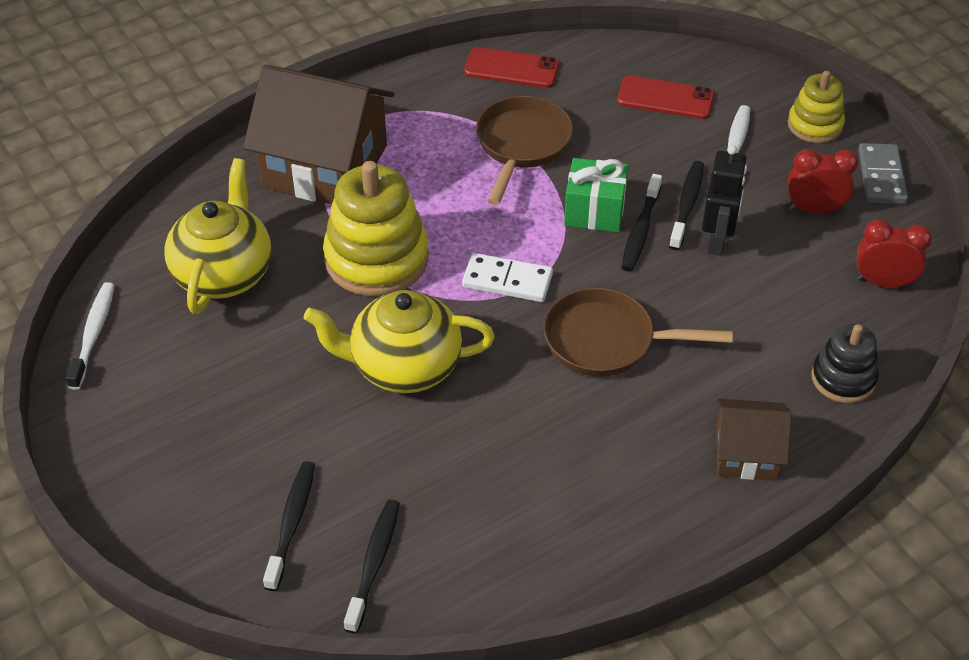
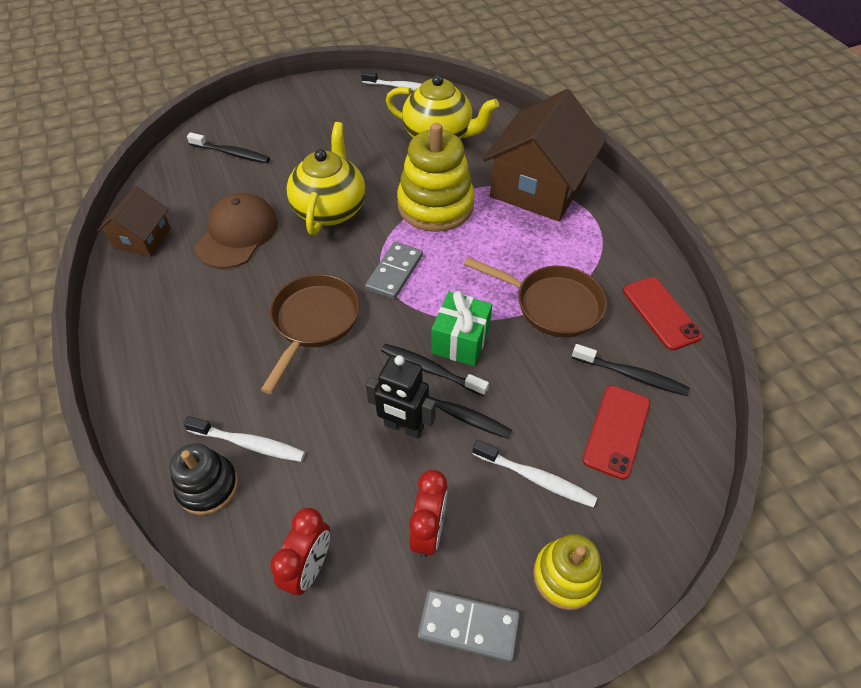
camera: 100 degrees right, 5 degrees up
(374, 563) = (186, 183): black toothbrush -> black toothbrush (631, 375)
(475, 460) = (237, 234): none -> brown cap
(507, 280) = (394, 272): white domino -> grey domino
(512, 68) = (661, 313): red phone -> red phone turned 45 degrees counterclockwise
(746, 453) = (167, 389): brown house -> brown house (143, 238)
(784, 358) = (249, 444): none -> white toothbrush

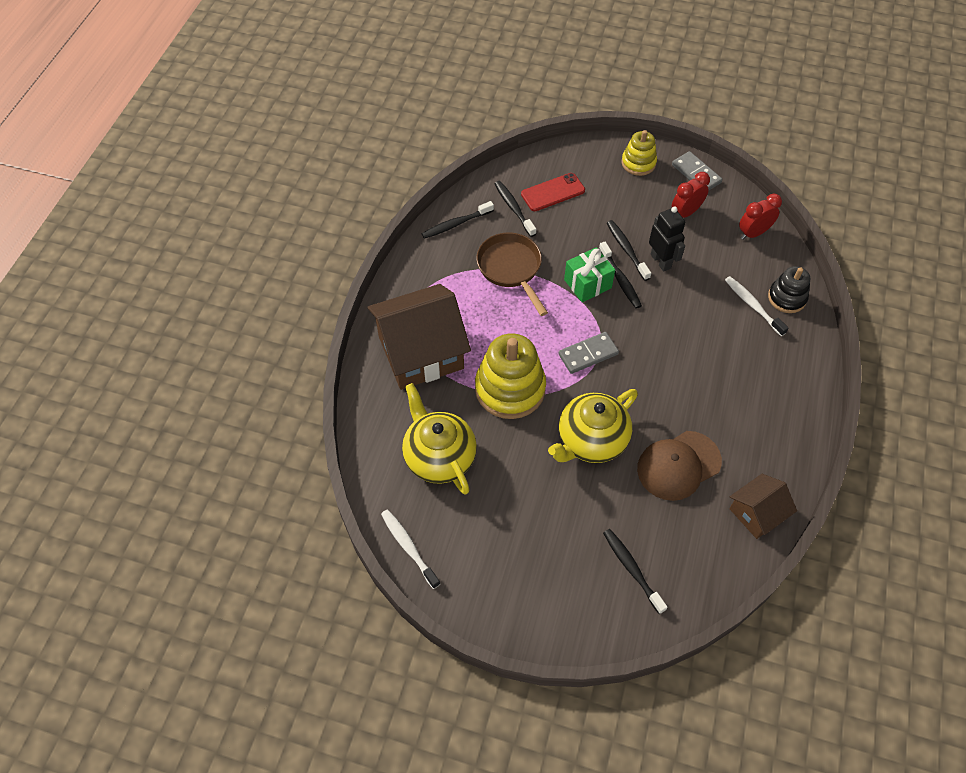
camera: 140 degrees left, 5 degrees up
(313, 322) = (668, 354): brown pan -> none
(536, 478) = (614, 200): white toothbrush -> none
(661, 313) = (456, 224): red phone -> black toothbrush

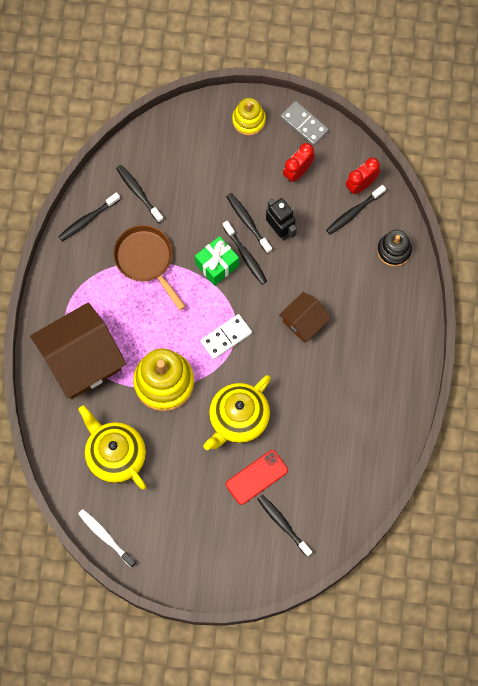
camera: 10 degrees left, 15 degrees up
(553, 192) = (172, 168): red phone -> red phone (256, 477)
(588, 354) = (226, 337): grey domino -> white domino
(678, 465) = (312, 429): brown cap -> none
(744, 257) = (354, 212): none -> black toothbrush
(753, 305) = (364, 263): white toothbrush -> none
(756, 513) = (377, 460): brown house -> brown house (304, 322)

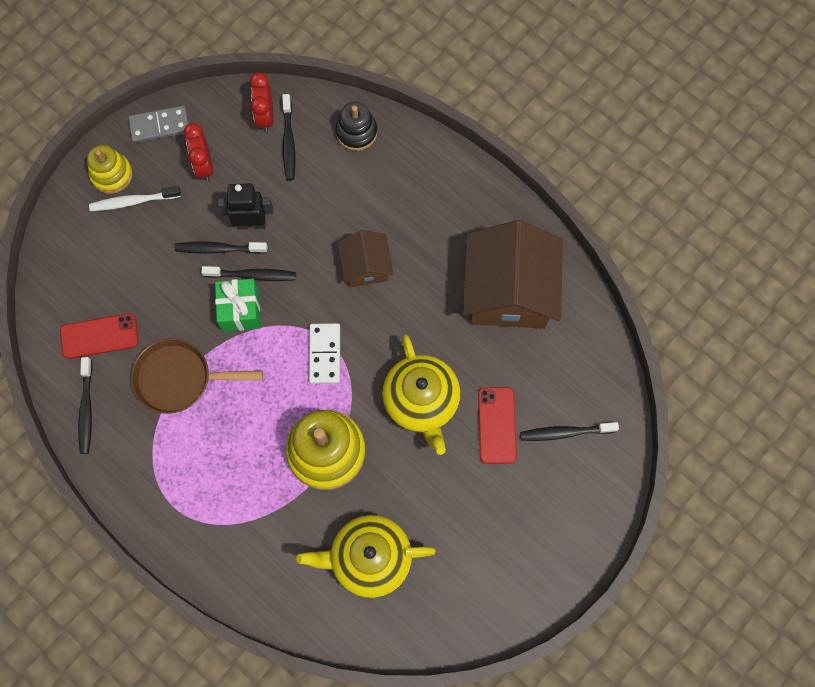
camera: 55 degrees left, 0 degrees up
(81, 360) = (236, 523): brown house -> brown house (508, 291)
(105, 537) = (452, 631): white toothbrush -> white toothbrush (133, 201)
(138, 192) = (99, 336): black toothbrush -> red phone

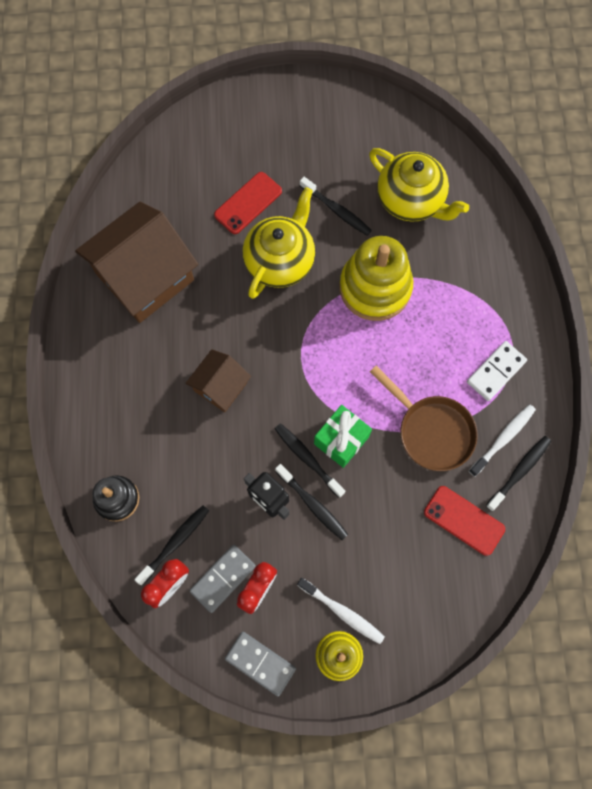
camera: 135 degrees left, 0 degrees up
(119, 423) = (503, 439): none -> white toothbrush
(234, 150) = (223, 578): none -> grey domino
(324, 354) = (312, 352): white domino -> white domino (496, 372)
(565, 432) = (211, 161): black toothbrush -> black toothbrush (337, 210)

